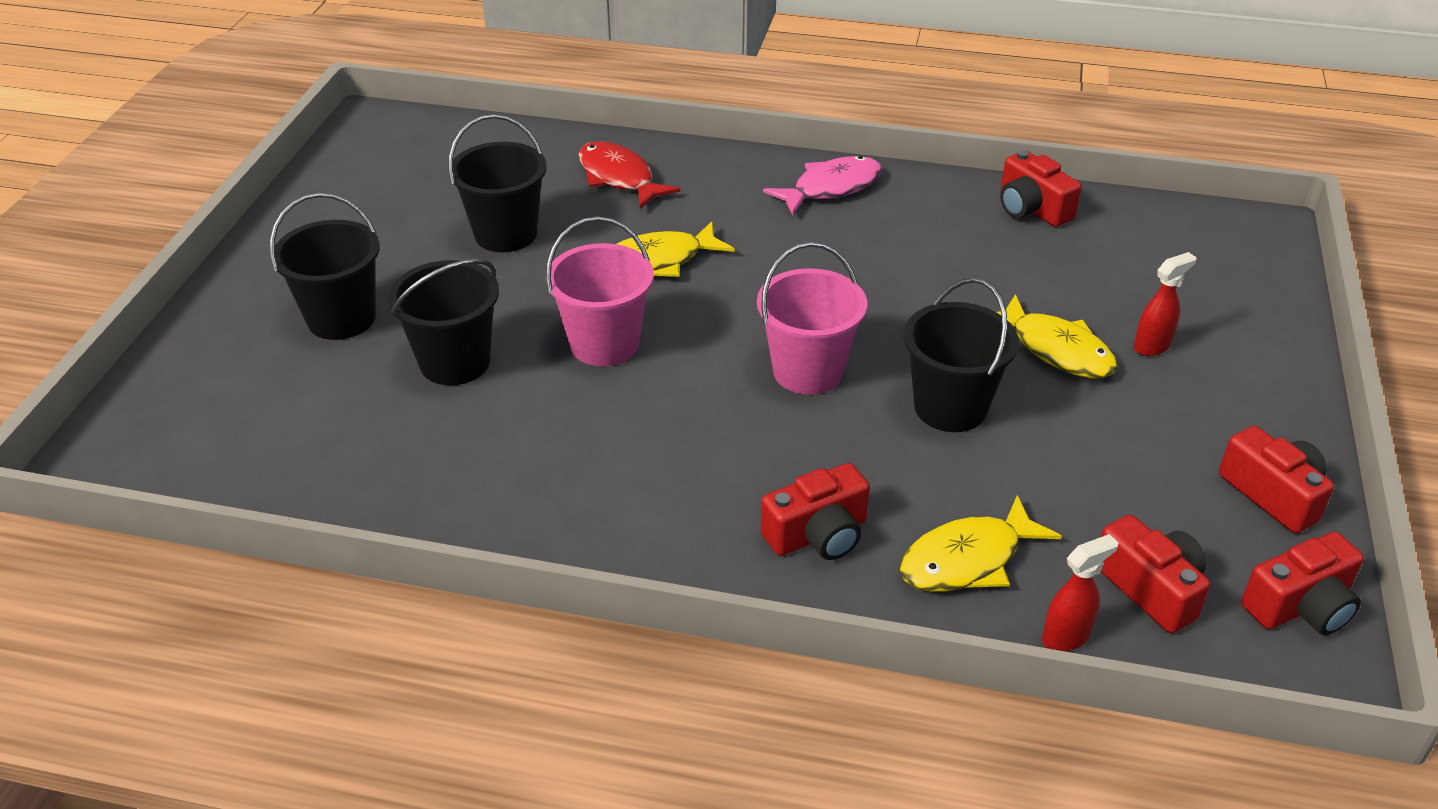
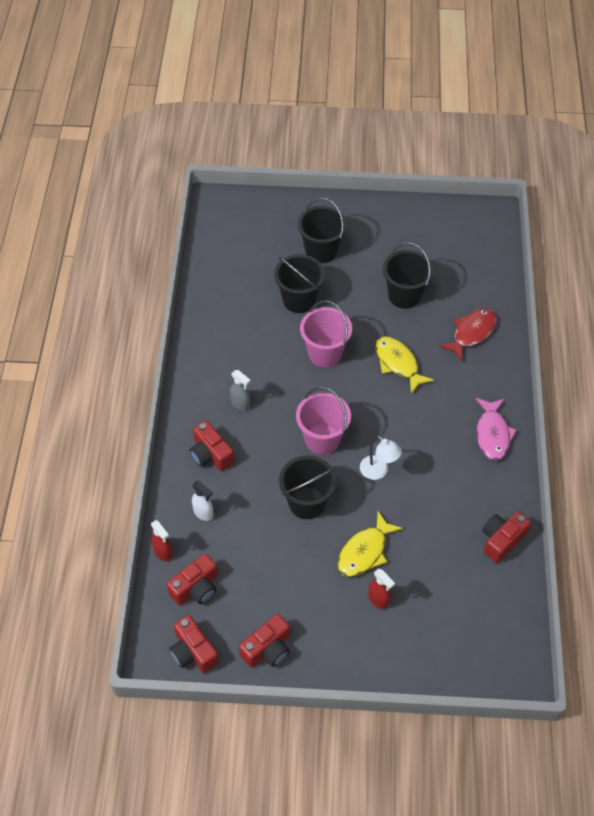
camera: 80 degrees right, 15 degrees up
(697, 475) = (240, 404): none -> grey spray bottle
(831, 188) = (492, 434): pink fish -> pink fish turned 45 degrees clockwise
(890, 313) = (378, 472): none -> white lamp
(967, 560) = (203, 513): yellow fish -> white spray bottle

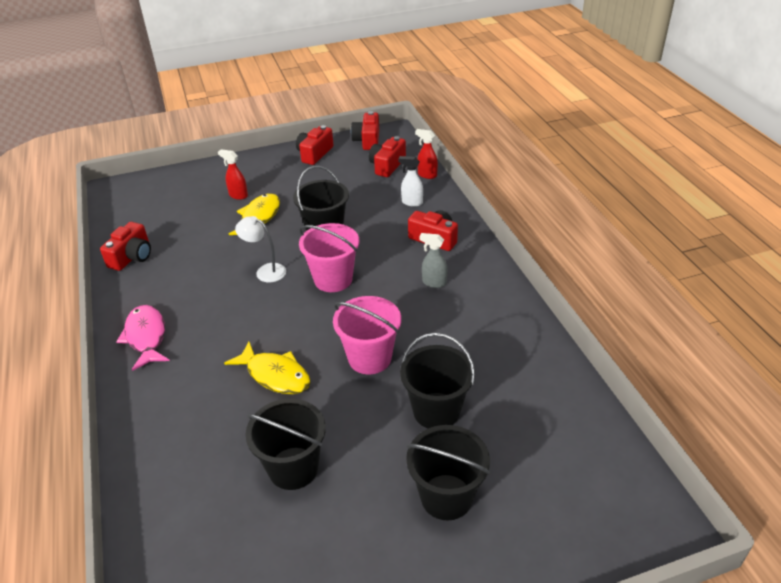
camera: 160 degrees right, 15 degrees down
(193, 651) = (367, 140): red camera -> red camera turned 120 degrees counterclockwise
(472, 333) = (183, 446): red fish -> none

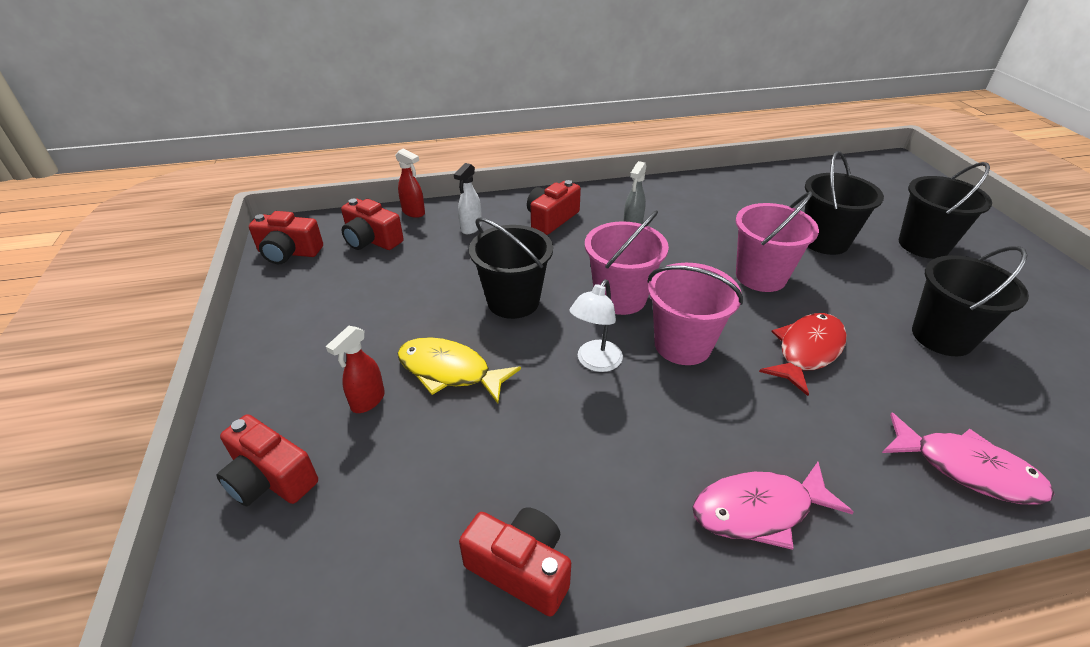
camera: 85 degrees left, 0 degrees up
(157, 441) = (967, 469): none -> pink fish
(275, 375) = (807, 351): yellow fish -> red fish
(282, 310) = (682, 345): none -> pink bucket
(314, 154) = (288, 306): red camera -> red camera (270, 478)
(427, 175) = (414, 212): red spray bottle -> red spray bottle turned 90 degrees counterclockwise

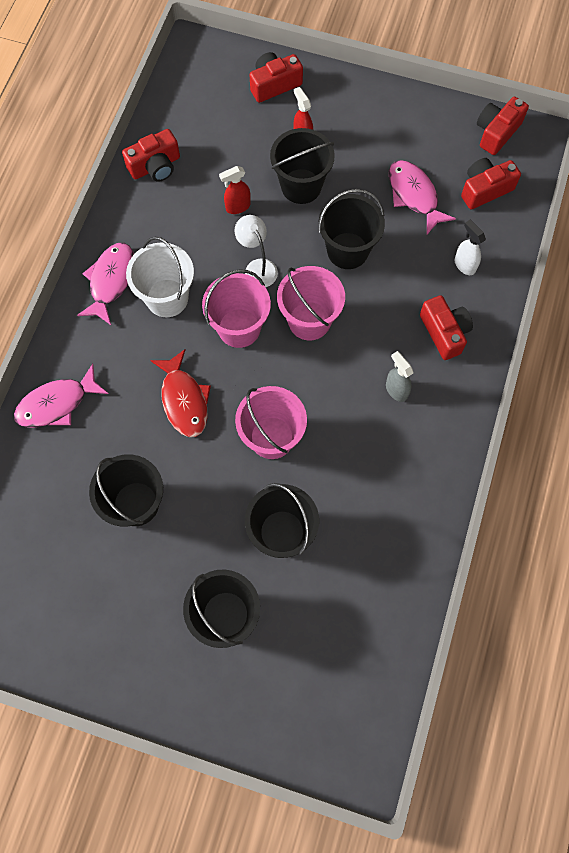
camera: 120 degrees right, 30 degrees up
(407, 280) = (414, 195): none -> pink fish
(414, 212) = (514, 233): red spray bottle -> red spray bottle (237, 207)
(449, 371) = (301, 186): yellow fish -> black bucket
(715, 429) = (167, 298): none -> white bucket

